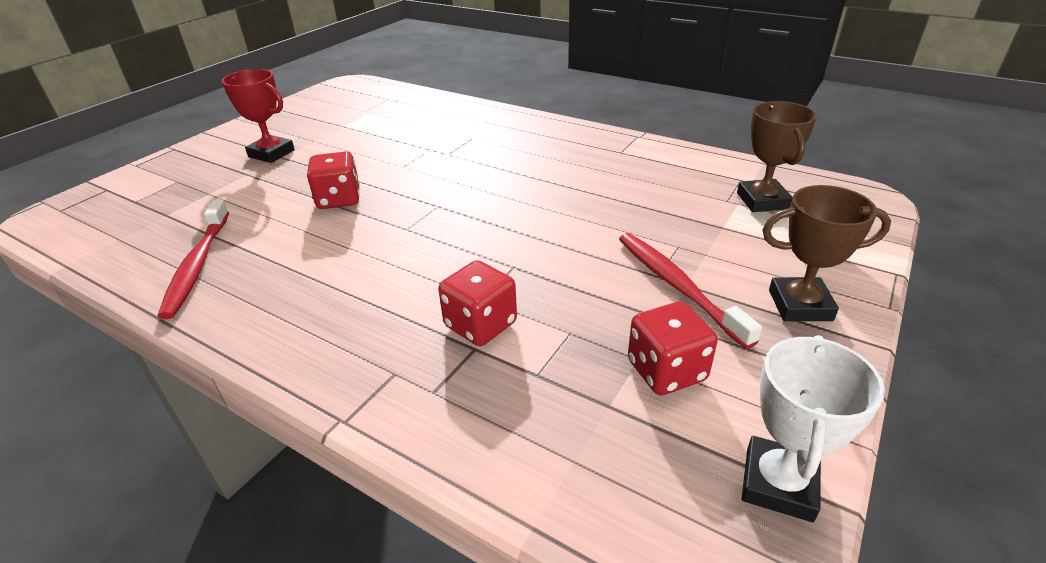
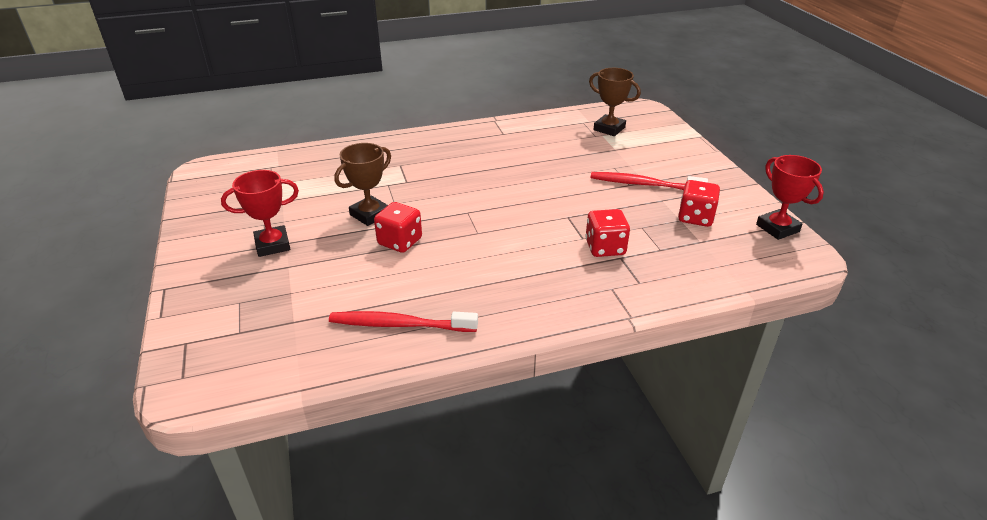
camera: 50 degrees left, 0 degrees up
(197, 265) = (399, 324): red toothbrush -> red toothbrush turned 150 degrees clockwise
(778, 483) = (777, 228): white trophy -> red trophy
(800, 305) = (692, 166): brown trophy -> brown trophy (370, 214)

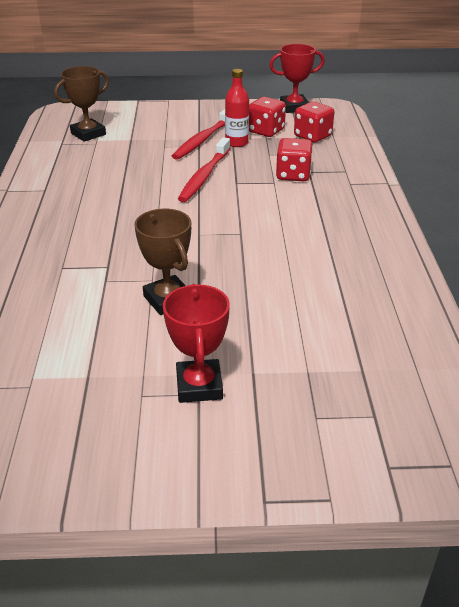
camera: 75 degrees left, 0 degrees up
(399, 324) = (380, 296): red toothbrush -> red toothbrush (204, 176)
(400, 242) = (236, 283): red dice -> red dice (312, 136)
(652, 204) = (236, 143): none -> red bottle

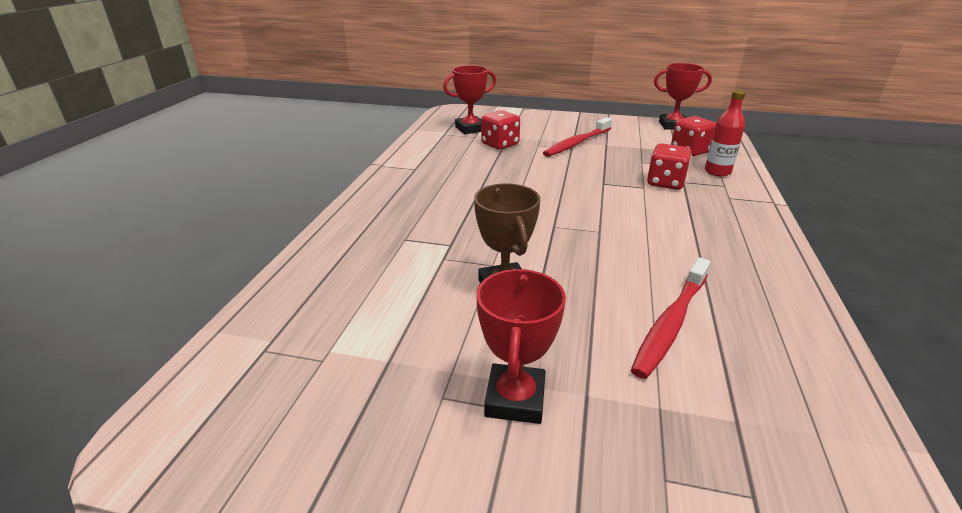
camera: 15 degrees right, 5 degrees down
(88, 134) = (470, 129): brown trophy -> red trophy
(204, 176) = (571, 174): red toothbrush -> red toothbrush (670, 323)
(236, 143) = (610, 149): red bottle -> red bottle (717, 172)
(266, 131) = (641, 142): red dice -> red dice (500, 144)

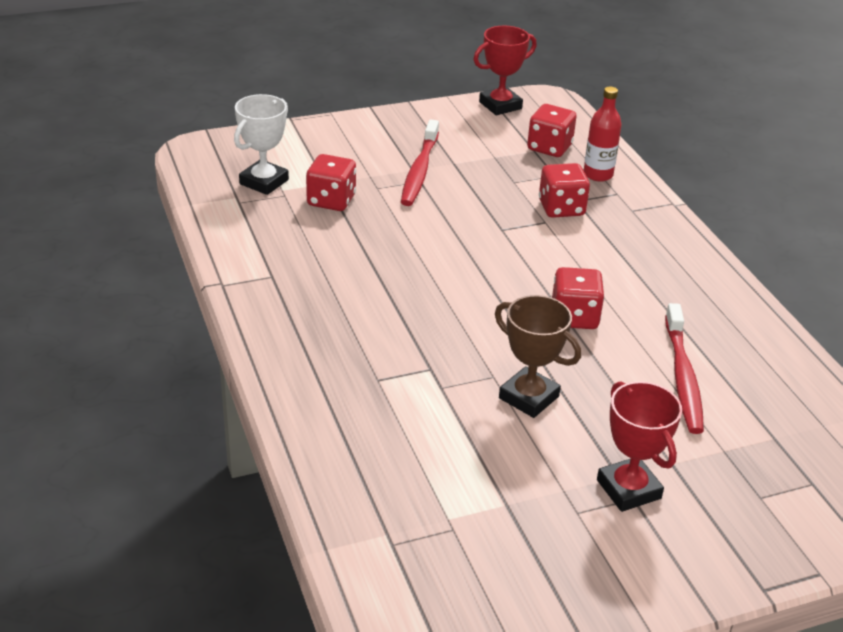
camera: 35 degrees left, 5 degrees up
(470, 129) = (264, 182): red trophy -> white trophy
(606, 248) = (574, 317): none -> red dice

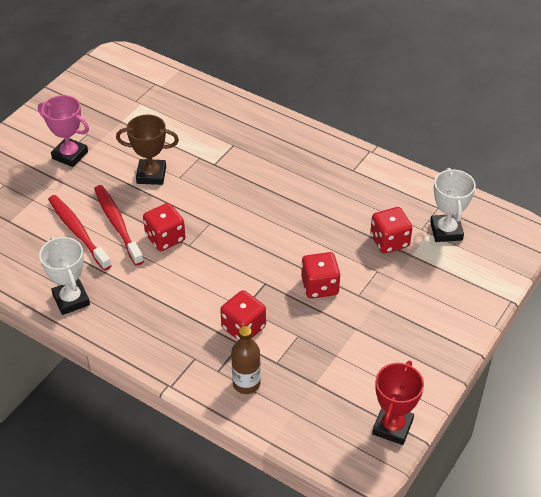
camera: 145 degrees right, 10 degrees up
(419, 171) = (369, 304): red toothbrush -> red toothbrush (117, 224)
(549, 147) = (307, 394): red dice -> red dice (320, 286)
(598, 174) = (246, 384): red bottle -> brown bottle
(628, 489) = (70, 155): red trophy -> pink trophy
(735, 311) = (71, 300): none -> white trophy

